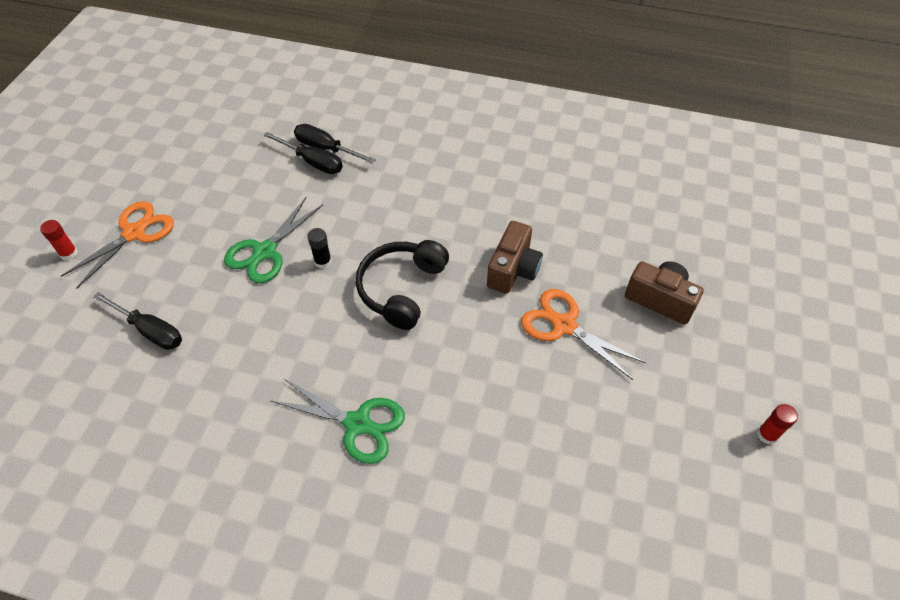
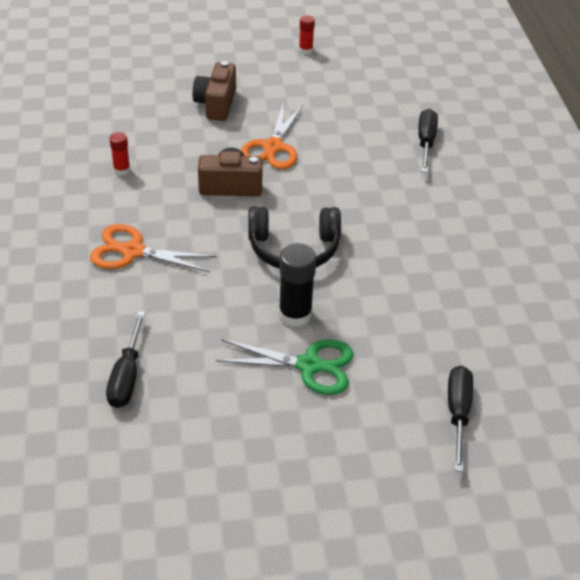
camera: 115 degrees left, 10 degrees down
(69, 253) = (420, 555): red glue stick -> red glue stick (121, 170)
(134, 233) = (353, 503): orange scissors -> orange scissors (133, 251)
(313, 162) = (155, 379): black screwdriver -> black screwdriver (426, 142)
(323, 261) = (295, 314): black glue stick -> black glue stick, size x1.76
(357, 423) = (439, 234): green scissors -> none

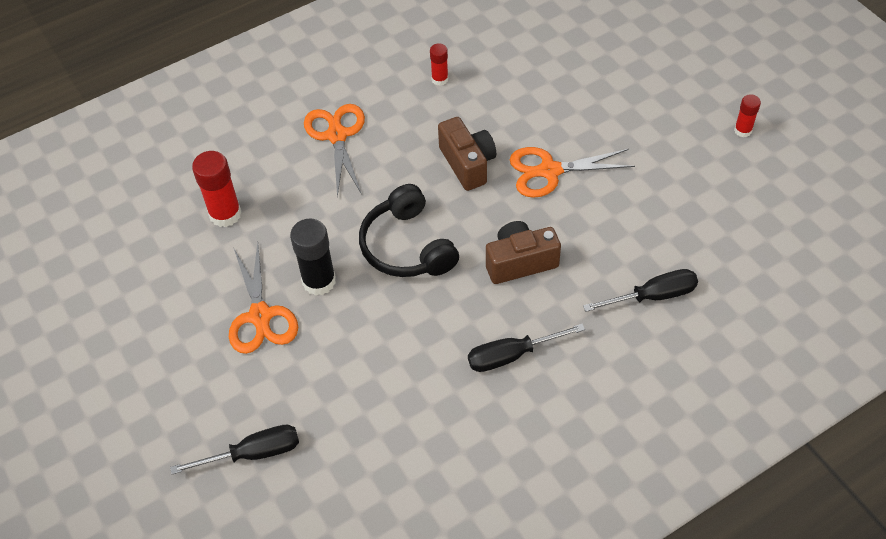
camera: 70 degrees right, 10 degrees up
(127, 376) = (191, 198): black screwdriver -> black screwdriver (511, 355)
(168, 356) = (225, 214): none -> red glue stick
(216, 104) = (587, 100): brown camera -> brown camera (520, 262)
(309, 365) = (260, 316): green scissors -> orange scissors

